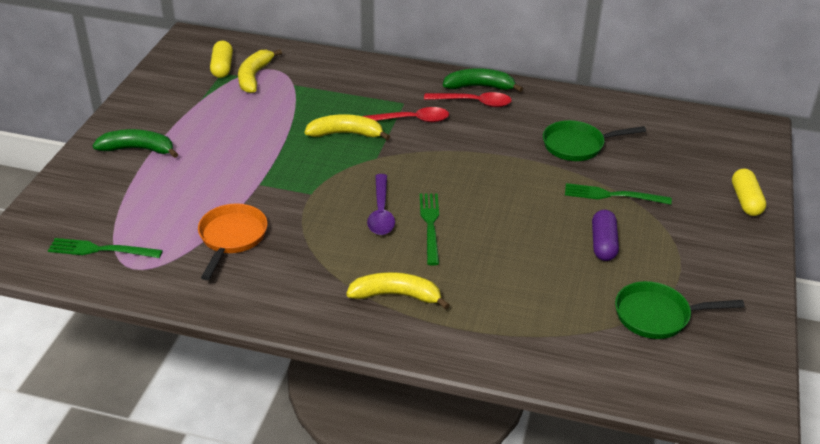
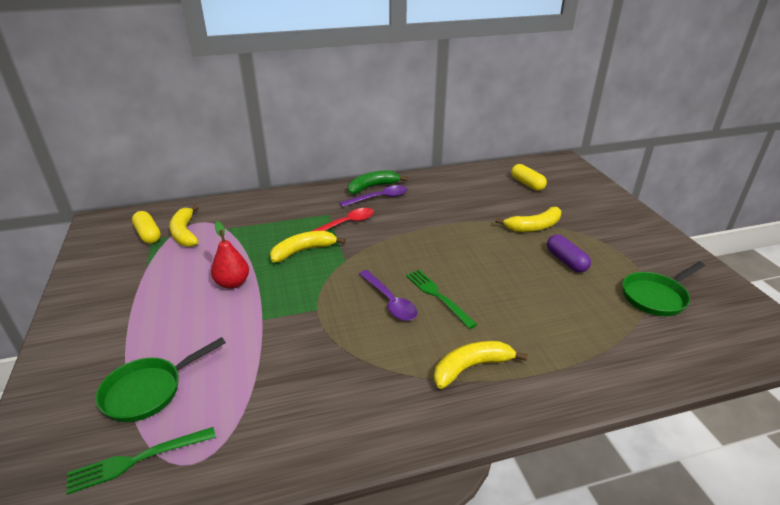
camera: 30 degrees left, 5 degrees down
(138, 149) = (111, 333): green banana -> none
(232, 238) = (276, 381): orange pan -> none
(259, 142) = (232, 283): none -> red pear
(474, 103) = (379, 198): red spoon -> purple spoon
(577, 145) = (476, 203): green pan -> green pan (148, 391)
(612, 195) = (533, 227): green fork -> yellow banana
(746, 201) = (609, 202): yellow capsule -> yellow capsule (527, 184)

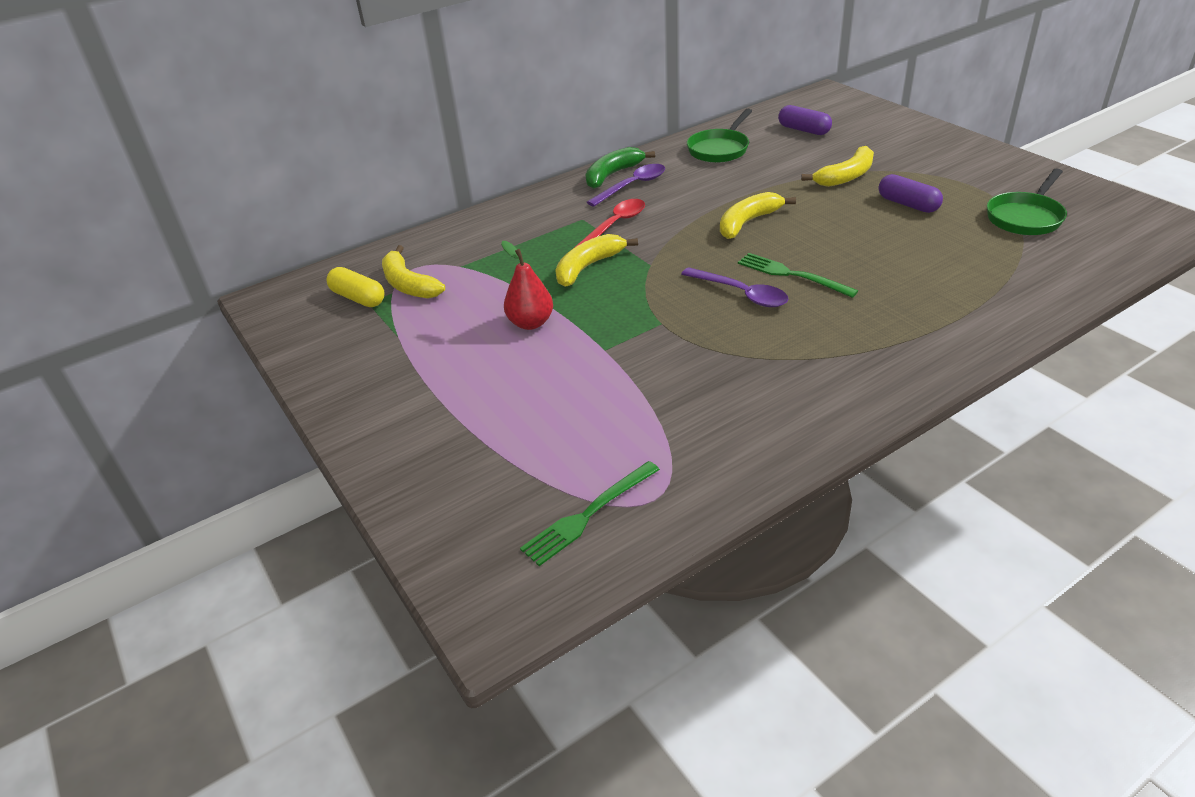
camera: 15 degrees left, 5 degrees up
(148, 391) = (535, 453): green pan -> green pan (719, 149)
(471, 367) = (881, 333): yellow banana -> yellow banana (748, 222)
(527, 184) = (803, 130): yellow capsule -> purple capsule

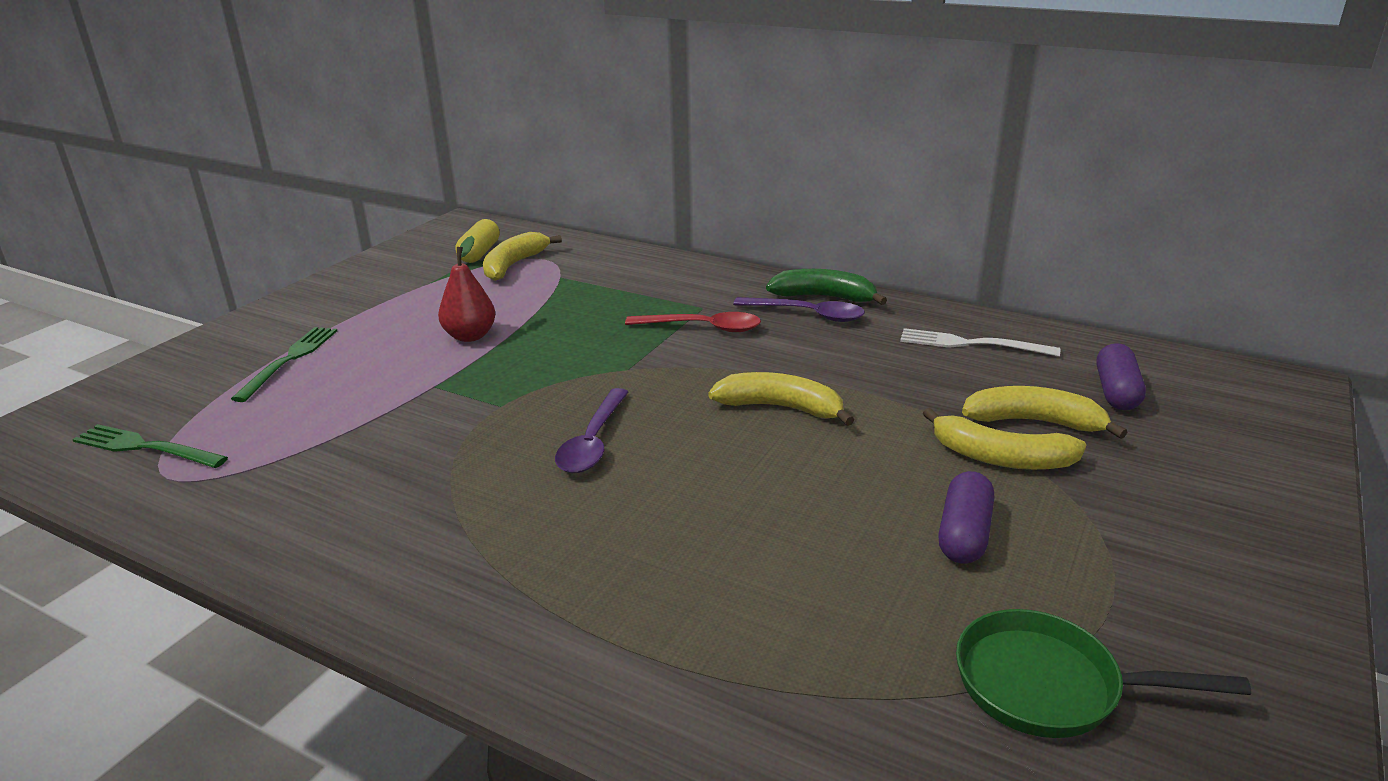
camera: 60 degrees right, 10 degrees down
(588, 267) = (598, 336): yellow banana -> yellow banana (1034, 422)
(719, 149) = (971, 344): green pan -> white fork
(791, 275) = (663, 469): green fork -> green fork (289, 360)

